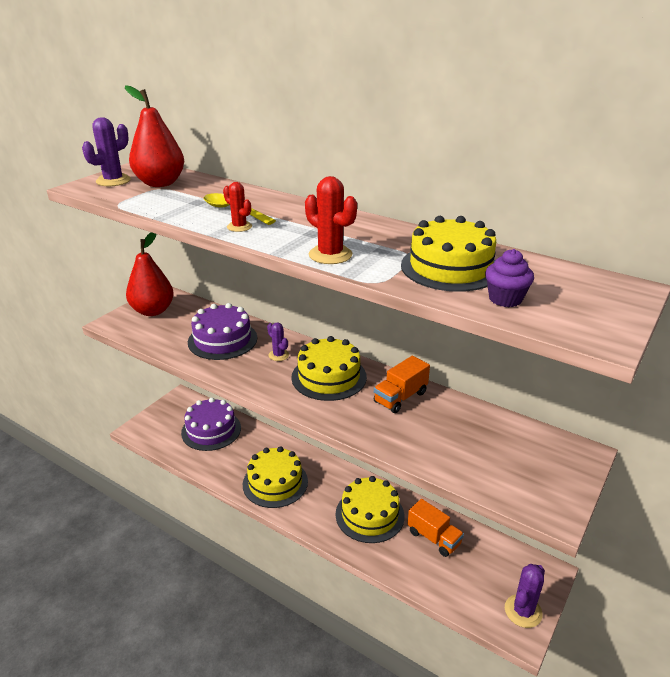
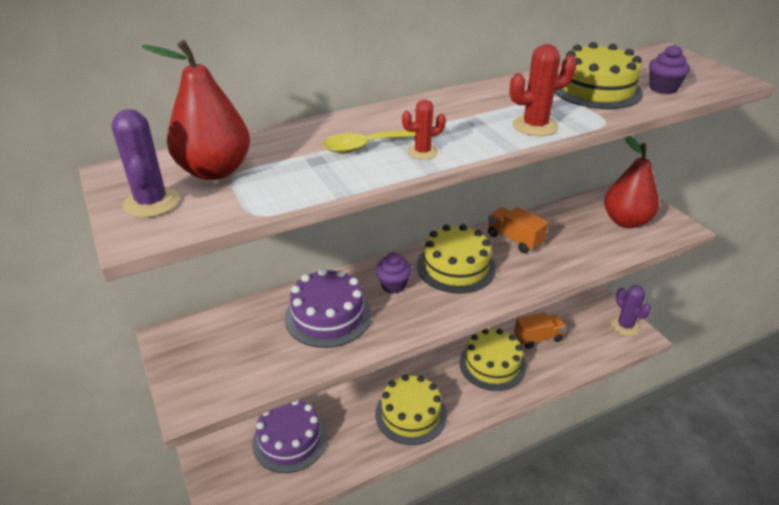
camera: 60 degrees left, 5 degrees up
(153, 311) = (201, 357): red pear -> red pear (625, 221)
(278, 355) = (393, 285): purple cactus -> purple cupcake
(400, 397) = (514, 240): orange truck -> orange truck turned 150 degrees clockwise

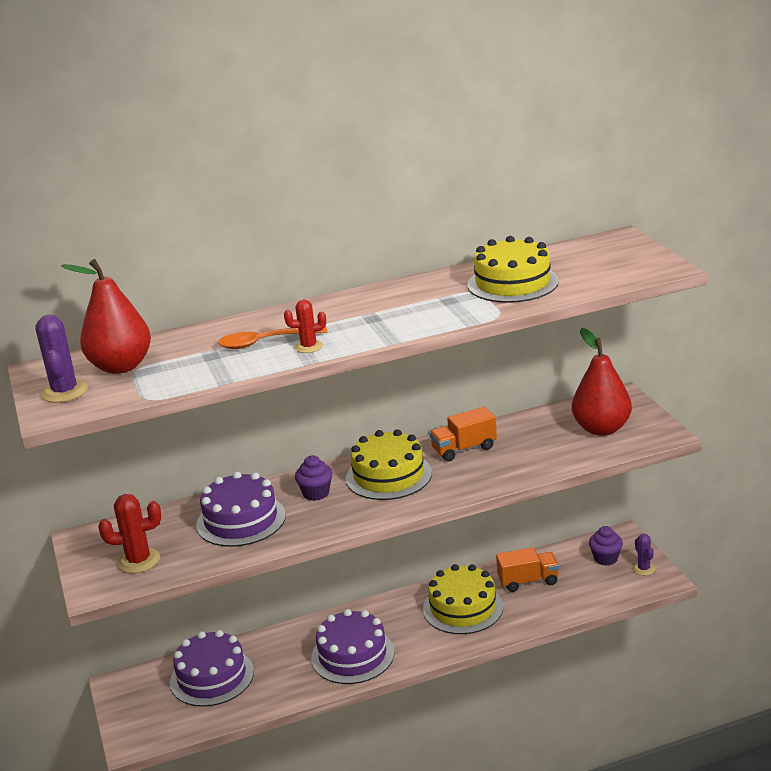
camera: 10 degrees right, 10 degrees down
(372, 145) = (265, 342): yellow spoon -> orange spoon
(410, 414) = (352, 655): yellow cake -> purple cake
(514, 240) = (464, 449): orange truck -> orange truck turned 75 degrees counterclockwise
(535, 126) = (427, 321): red cactus -> red cactus (139, 561)
(625, 326) = (643, 569): purple cactus -> purple cactus, size x0.63
(663, 88) = (583, 280): purple cupcake -> purple cupcake (605, 558)

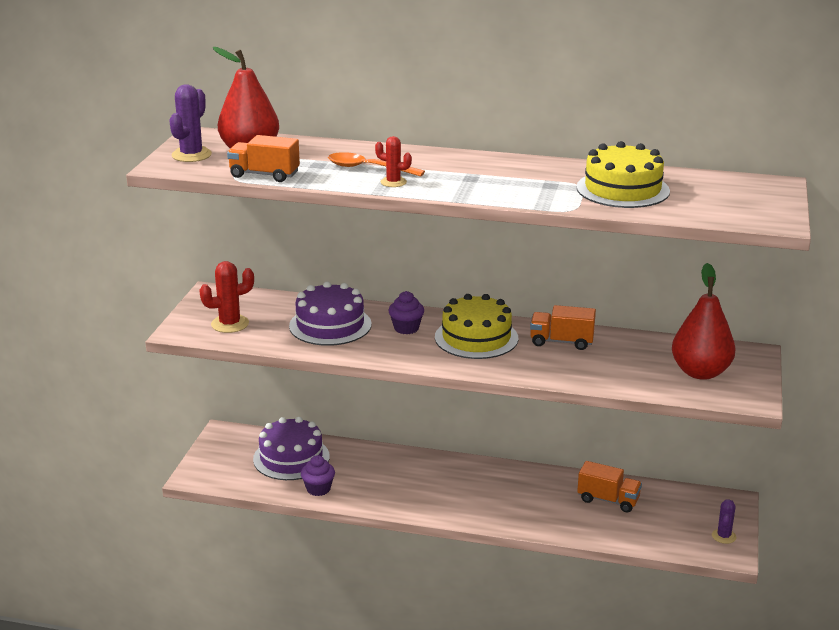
camera: 30 degrees right, 0 degrees up
(139, 561) = (230, 324): red cactus -> red cactus turned 45 degrees counterclockwise
(173, 384) = (264, 175): none -> orange truck
(352, 655) = (407, 491): purple cake -> none
(463, 608) = (530, 496): yellow cake -> none
(605, 558) = (697, 512): purple cupcake -> purple cupcake (318, 489)

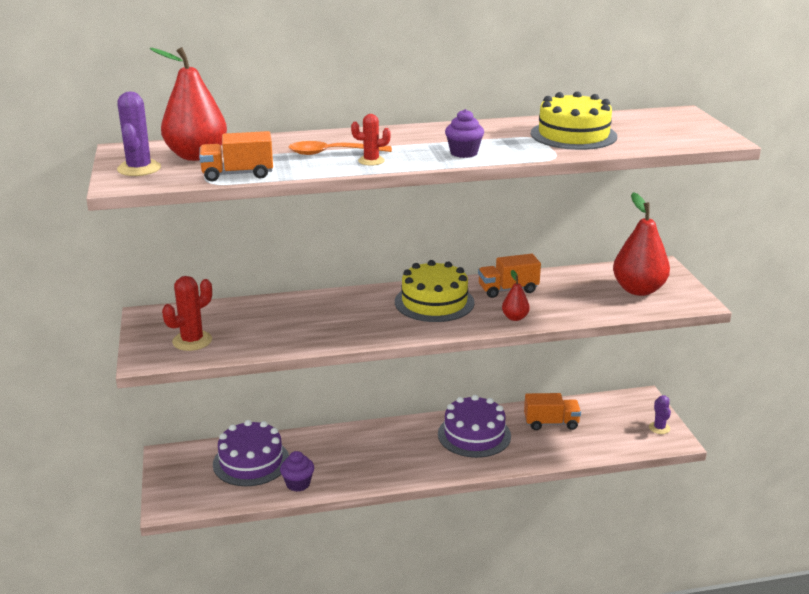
camera: 25 degrees left, 0 degrees up
(330, 325) = (292, 320): purple cake -> purple cake (474, 435)
(406, 328) = (365, 307): purple cupcake -> purple cupcake (463, 153)
(541, 370) = (515, 318): none -> red pear

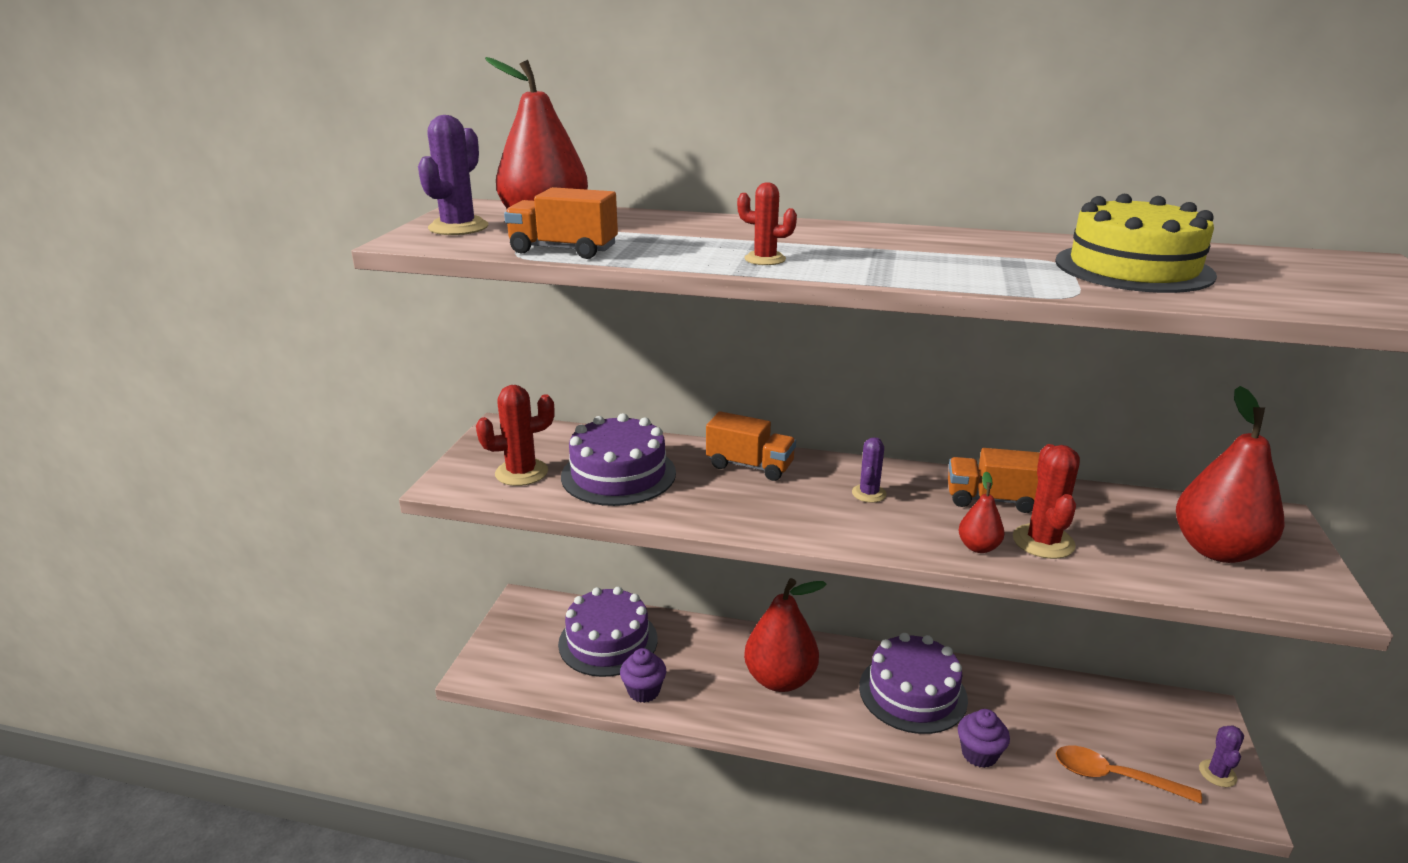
camera: 25 degrees right, 0 degrees up
(263, 327) = (618, 474): none -> purple cake
(332, 153) = (722, 242): orange spoon -> orange spoon (1114, 777)
(386, 451) = (780, 679): none -> red pear
(434, 302) = (869, 493): yellow cake -> purple cactus
(463, 153) = (919, 268): purple cupcake -> purple cupcake (979, 754)
(548, 306) = (1043, 542): none -> red cactus
(551, 423) = (1037, 709): orange truck -> orange truck (750, 466)

